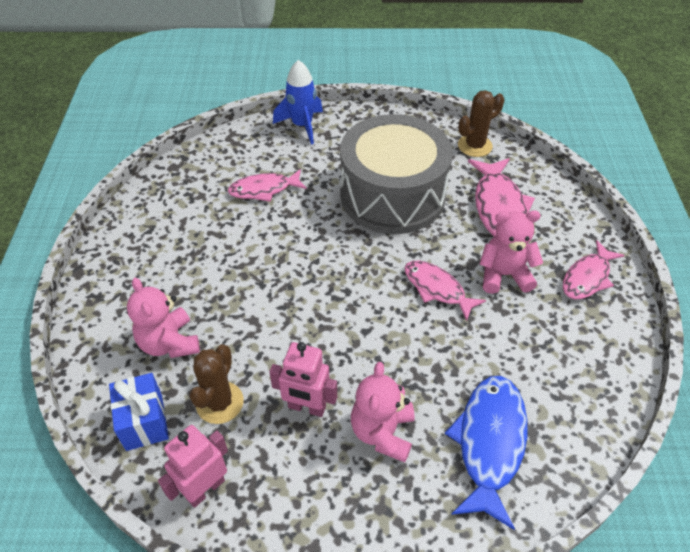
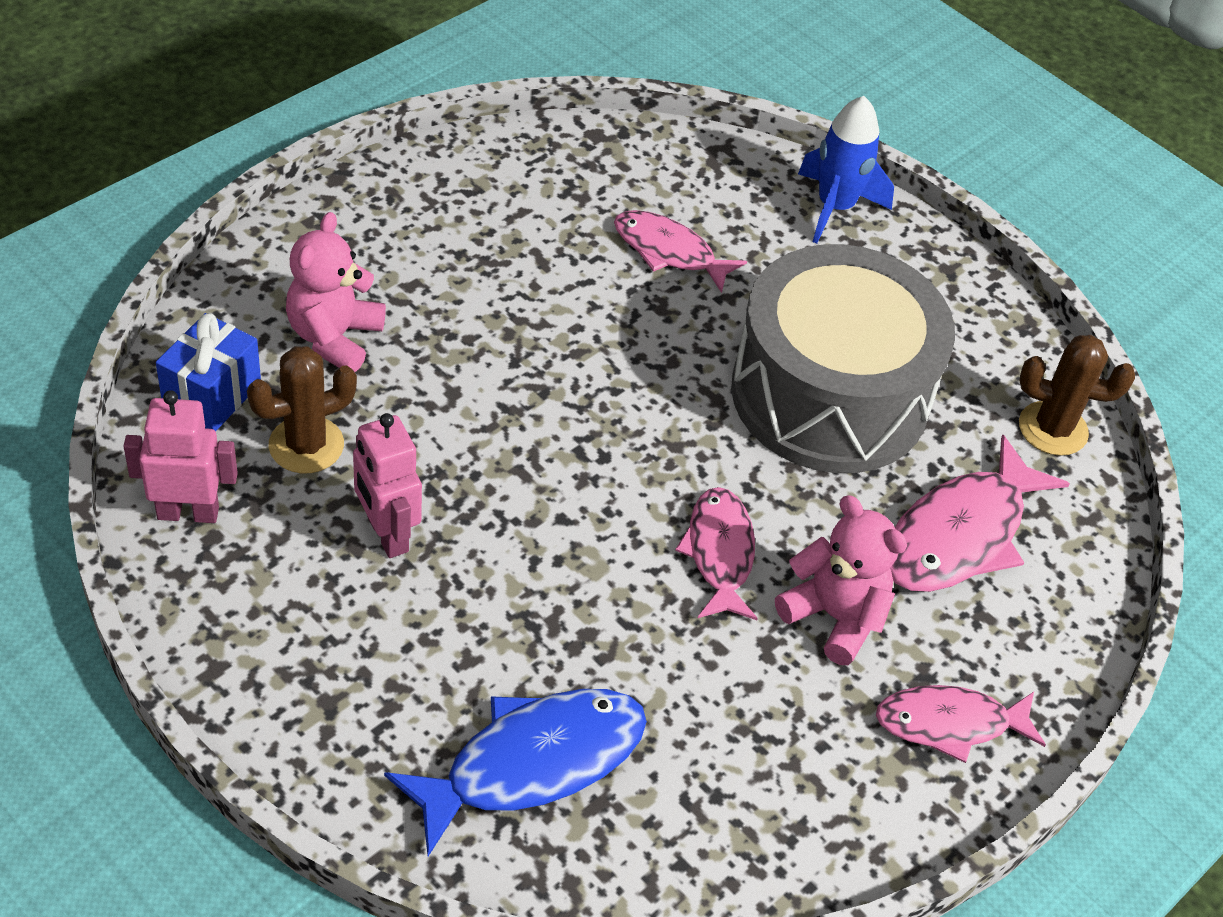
camera: 40 degrees right, 0 degrees up
(382, 432) = (431, 636): pink teddy bear -> none

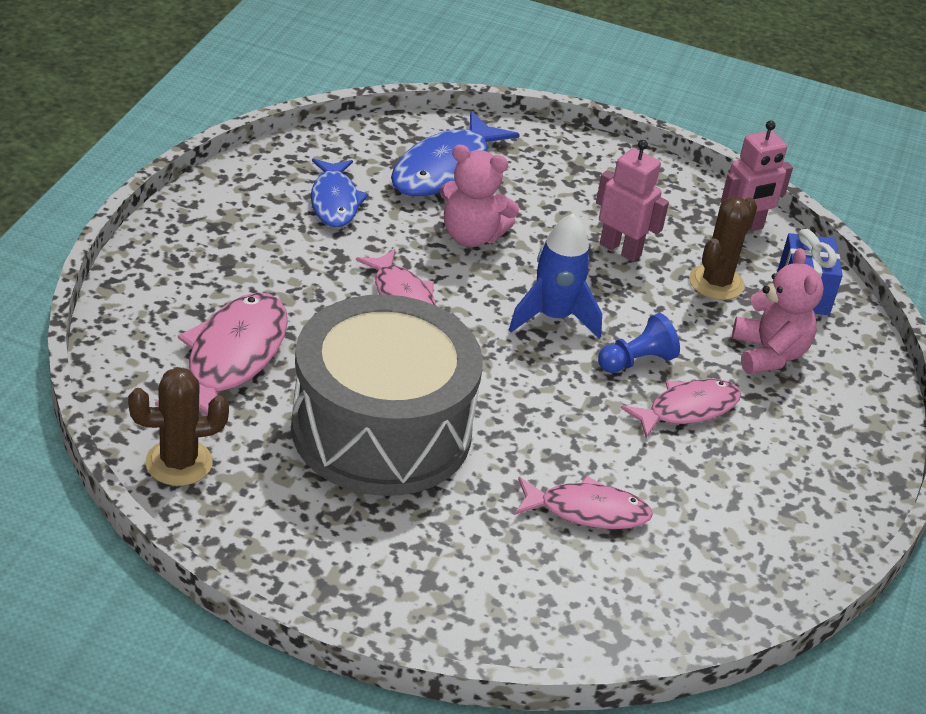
camera: 155 degrees right, 10 degrees down
(495, 379) = (636, 361): none -> blue pawn
(731, 749) = (334, 201): none -> blue fish
(834, 616) = (304, 283): pink teddy bear -> pink teddy bear (471, 236)
(835, 207) = (468, 617): blue rocket -> blue rocket (553, 317)
(950, 724) = (200, 246): pink fish -> pink fish (687, 409)

